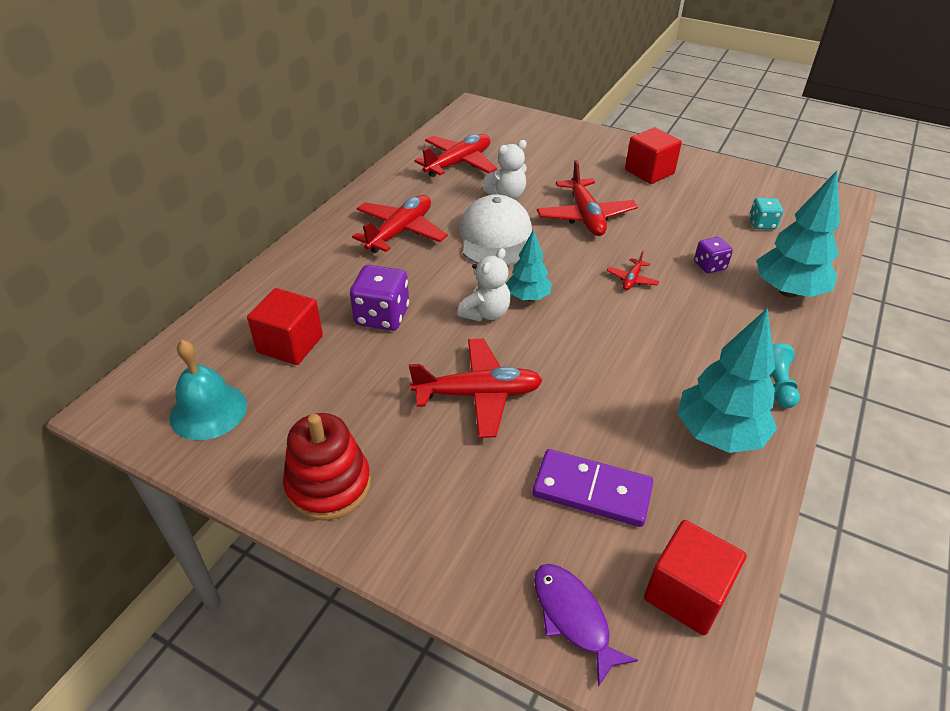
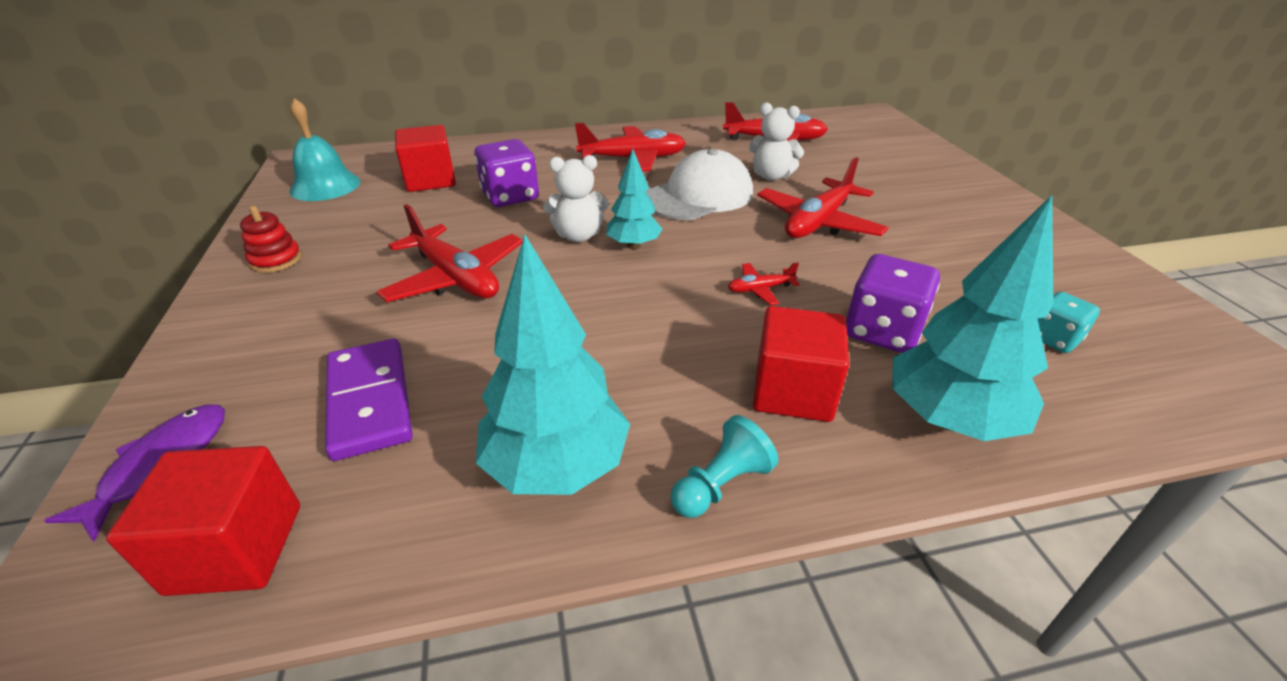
camera: 50 degrees right, 5 degrees down
(328, 485) = (276, 260): red stacking toy -> red stacking toy, size x0.58
(649, 172) = (977, 224): red cube -> red cube (793, 391)
(709, 266) = (882, 331): purple dice -> purple dice, size x1.65

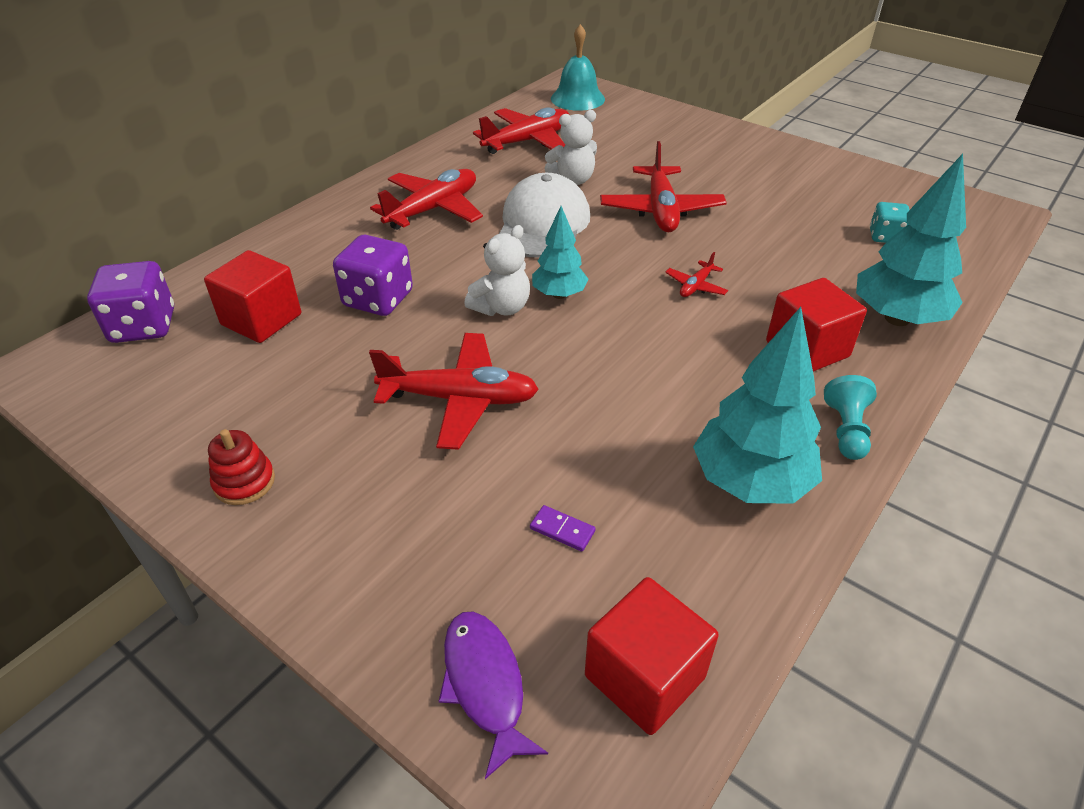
camera: 40 degrees left, 5 degrees up
(325, 186) = (142, 382): turquoise bell -> turquoise bell (577, 98)
(370, 401) = (562, 530): purple domino -> purple domino, size x0.42
(882, 331) = (801, 279): purple dice -> purple dice (143, 326)

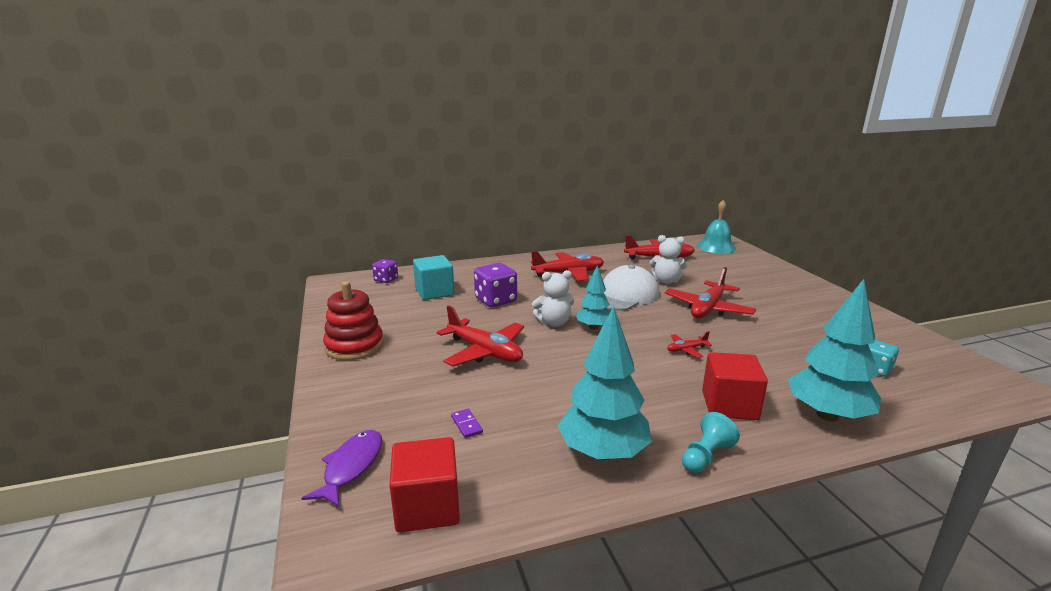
camera: 35 degrees right, 20 degrees down
(143, 326) = (386, 280): purple dice -> purple dice, size x0.61
(244, 482) = (354, 346): red stacking toy -> red stacking toy, size x1.73
(261, 319) = (434, 292): red cube -> turquoise cube

